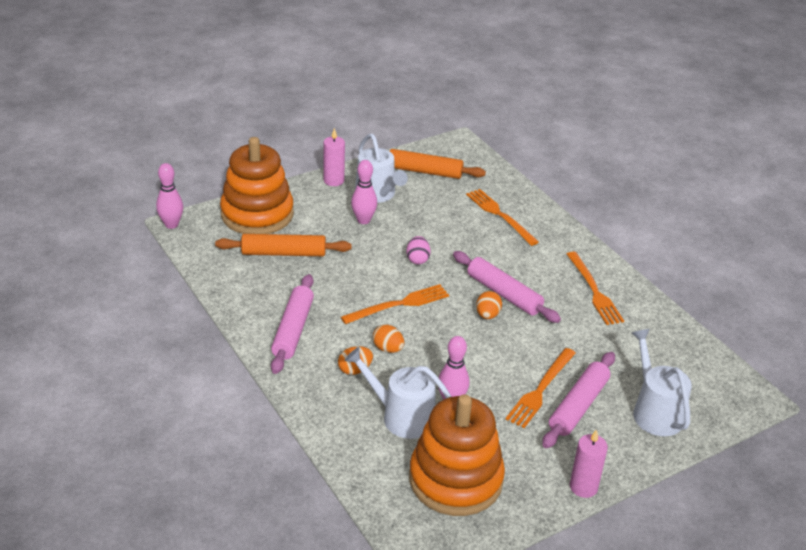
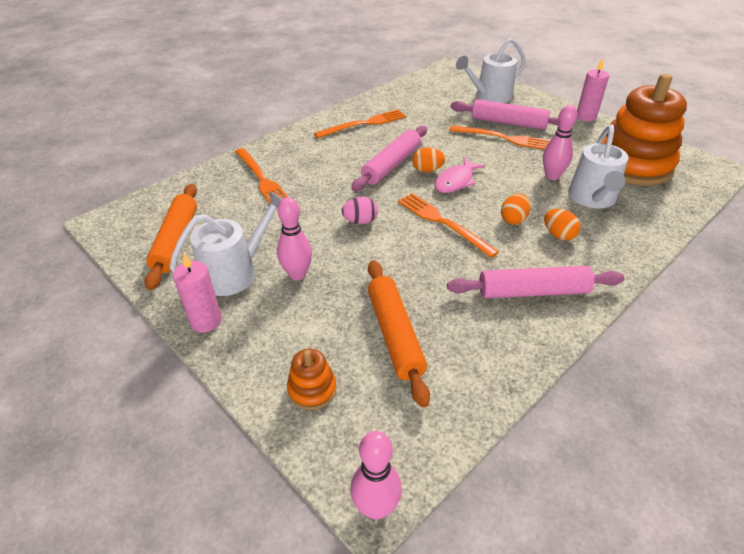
camera: 100 degrees left, 5 degrees up
(257, 214) = (312, 389): orange stacking toy -> orange stacking toy, size x0.42
(462, 329) = (456, 181): none -> pink fish
(500, 215) = (261, 179): orange fork -> orange fork turned 75 degrees counterclockwise

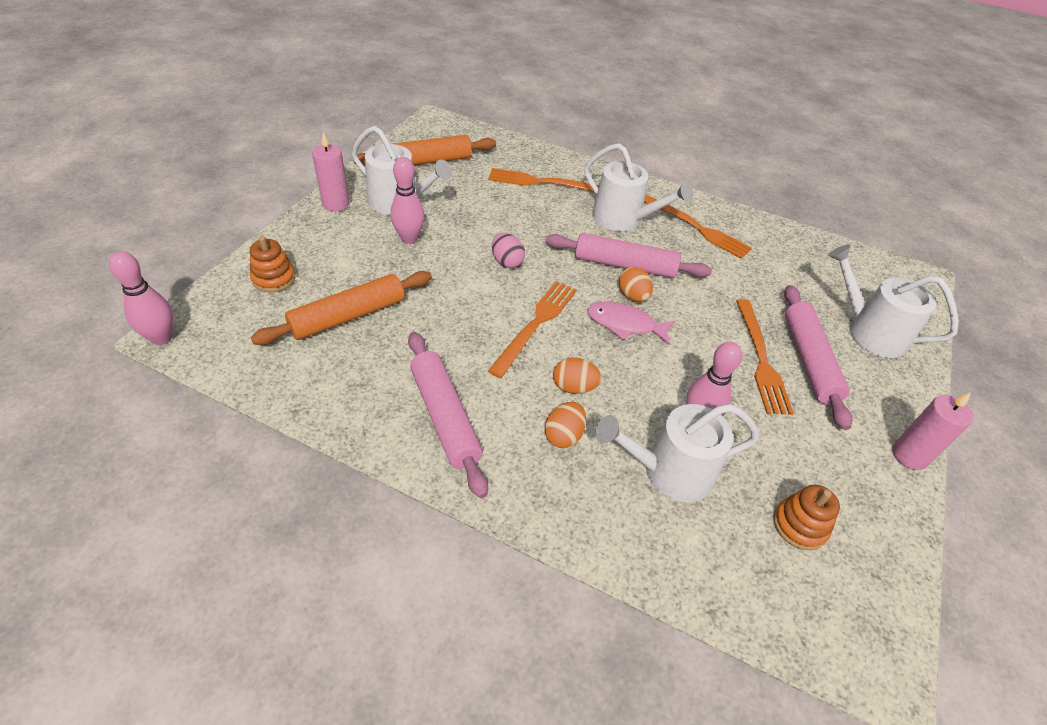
camera: 65 degrees right, 5 degrees up
(261, 179) = (542, 182): orange fork -> orange fork turned 60 degrees clockwise
(336, 151) = (623, 219): none -> white watering can
(633, 165) = (799, 525): orange stacking toy -> orange stacking toy, size x0.42

